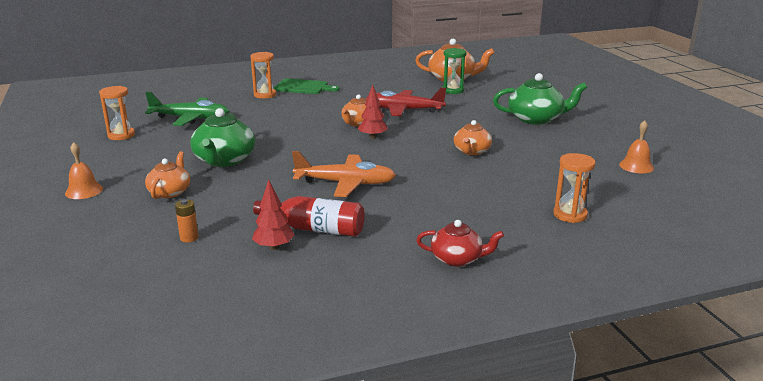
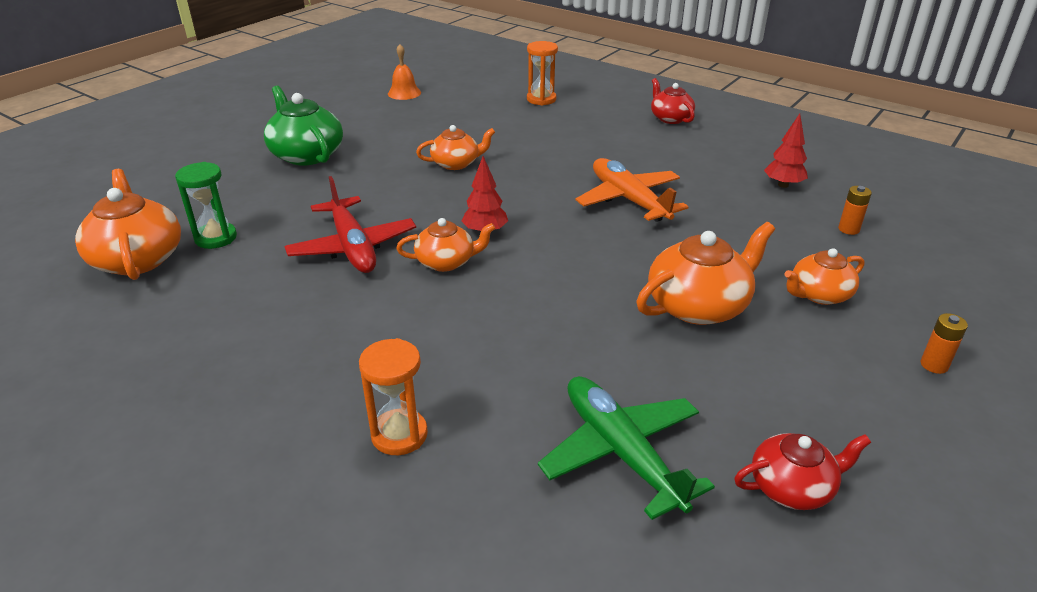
camera: 125 degrees left, 10 degrees up
(84, 191) = (934, 365): orange bell -> orange battery
(121, 135) = (792, 487): orange hourglass -> red teapot
(224, 160) = (699, 306): green teapot -> orange teapot
(303, 87) = (307, 406): green cutting board -> none
(315, 229) = (728, 180): red bottle -> none

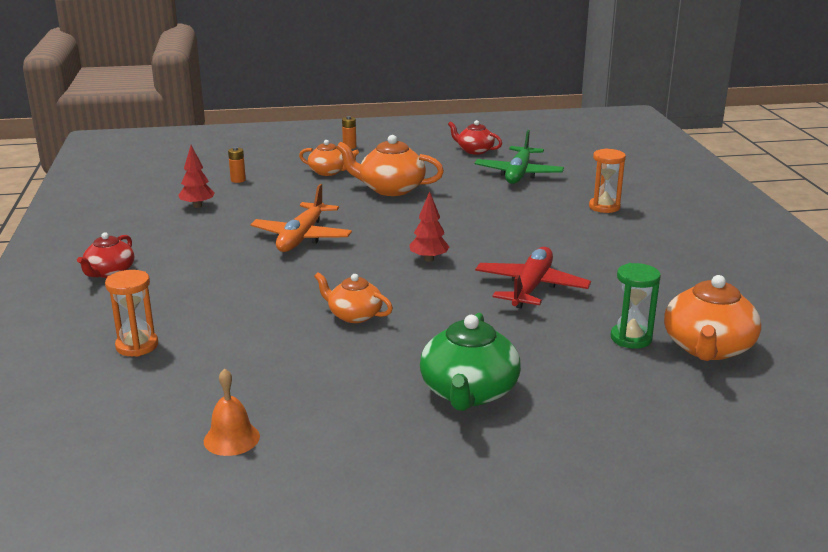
camera: 135 degrees left, 10 degrees down
(446, 262) = (482, 254): orange teapot -> none

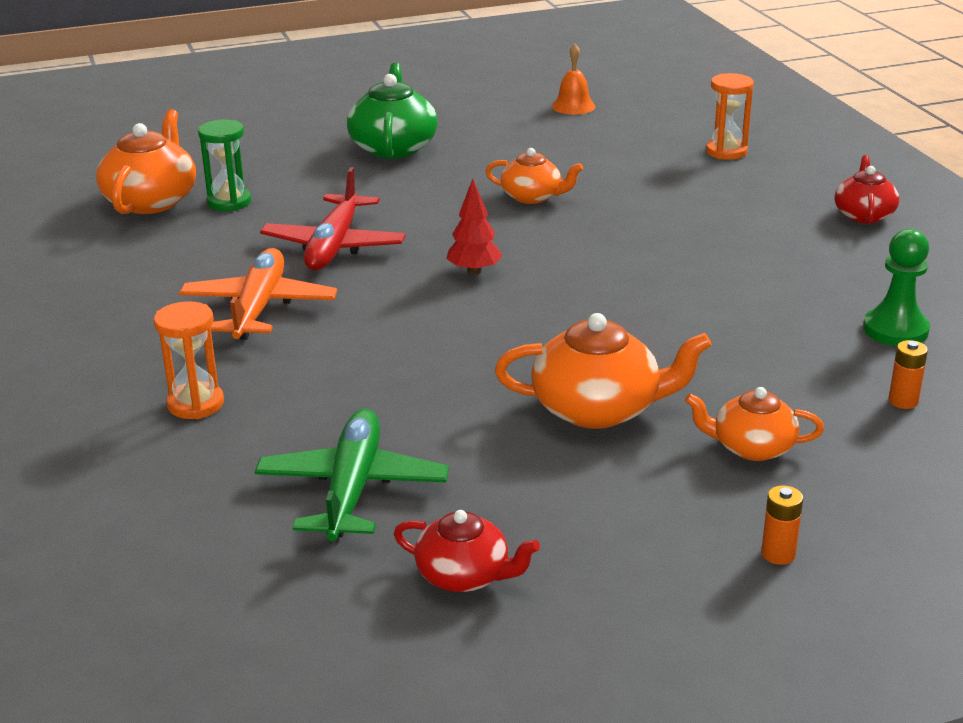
camera: 170 degrees right, 5 degrees up
(197, 206) = (895, 330): red tree -> green pawn
(302, 237) = (673, 288): orange plane -> orange plane (259, 307)

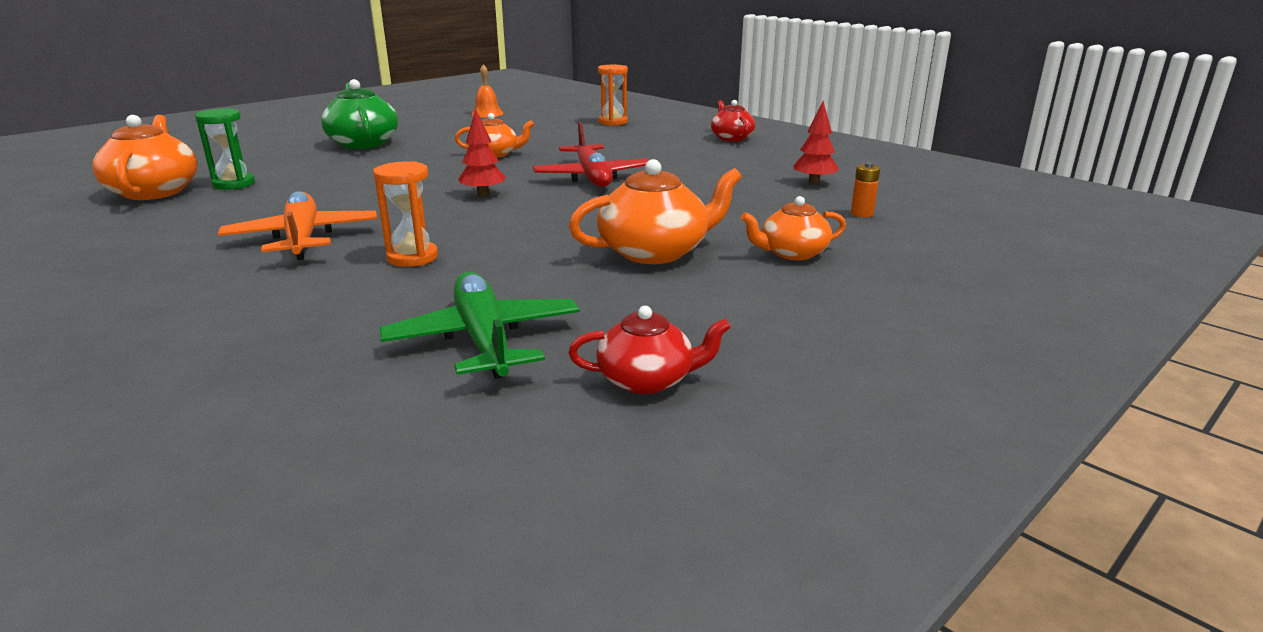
camera: 25 degrees left, 5 degrees down
(195, 404) = (275, 310): orange hourglass -> orange hourglass (412, 257)
(334, 246) = (350, 196): red plane -> red plane (592, 177)
(778, 554) = (884, 309): orange battery -> none
(895, 330) = (814, 182): green pawn -> red tree

